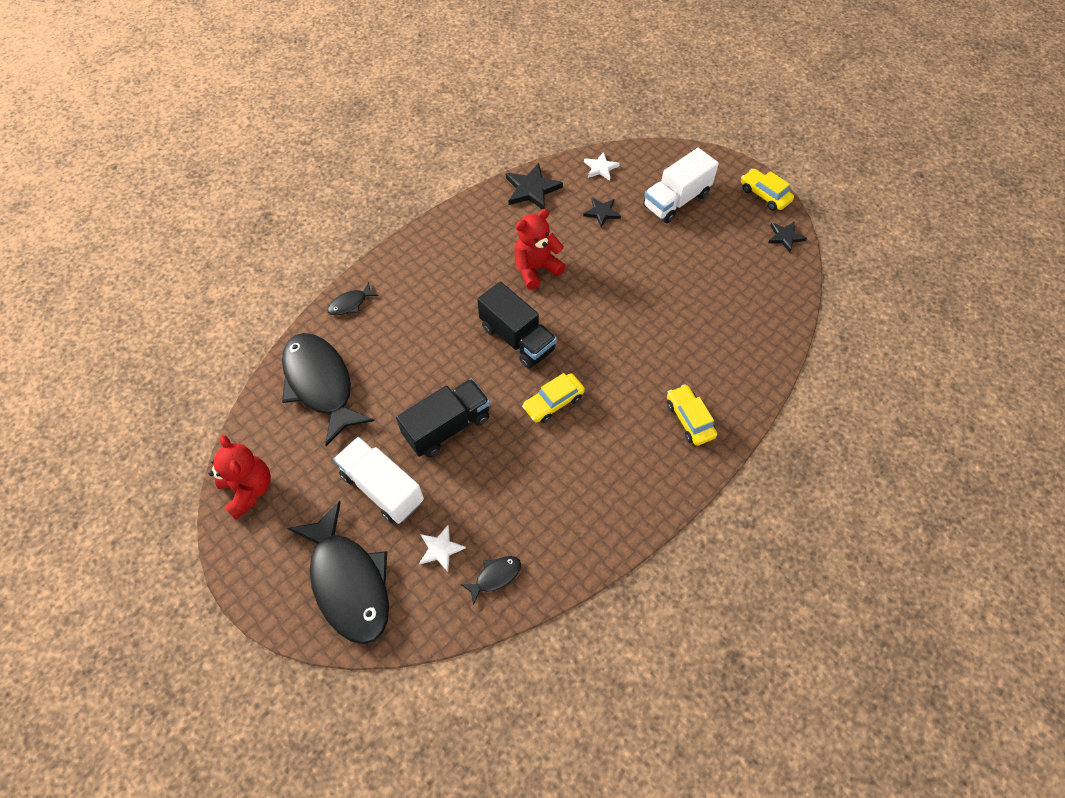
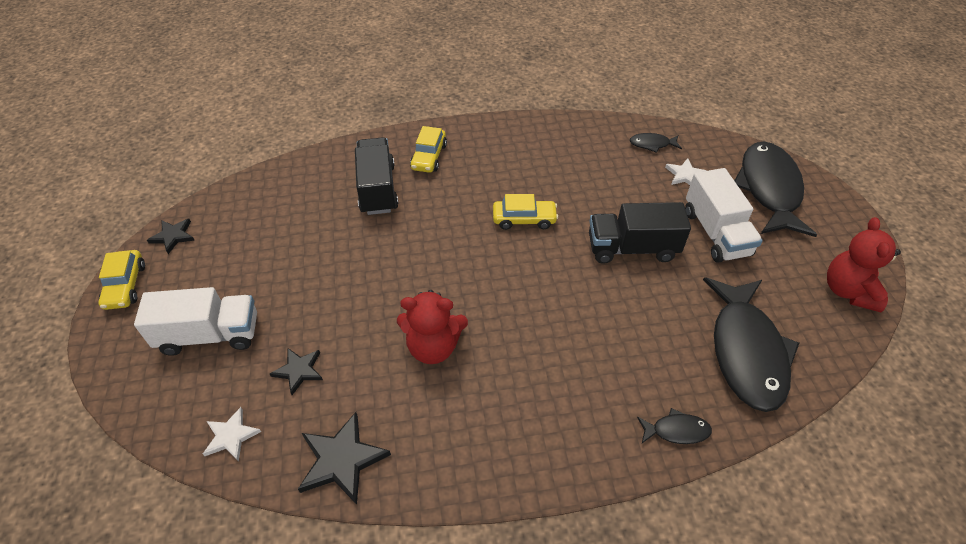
camera: 145 degrees left, 10 degrees down
(517, 338) = (513, 287): black truck -> black truck (378, 189)

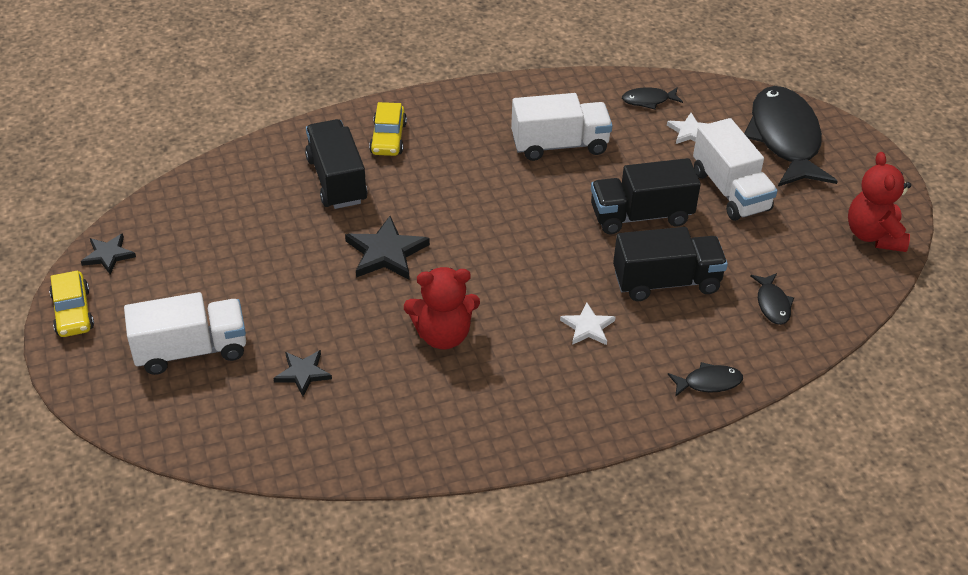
camera: 10 degrees left, 5 degrees down
(231, 436) = (250, 440): white star -> white star (588, 327)
(342, 460) = (374, 447): black star -> black star (386, 252)
(524, 219) = (515, 197): yellow car -> none
(570, 176) = (559, 145): none -> white truck
(647, 316) = (666, 282): none -> black truck
(746, 352) = (772, 304): black fish -> black fish, size x0.42

